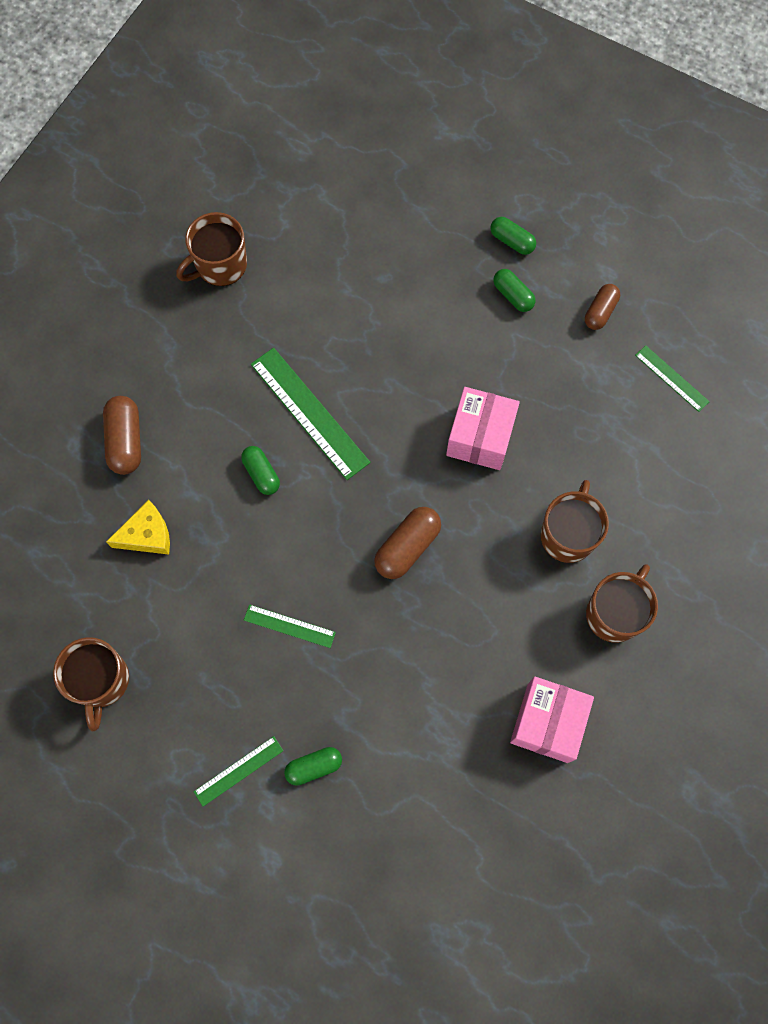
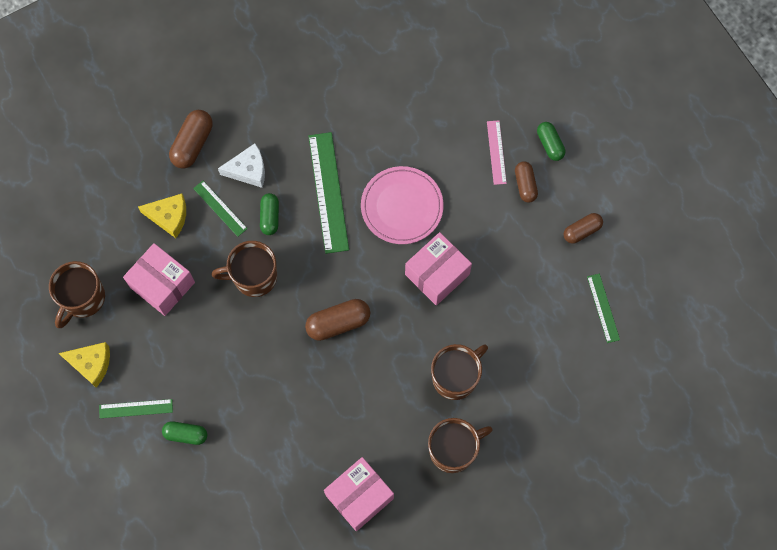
camera: 30 degrees right, 0 degrees up
(156, 750) = (91, 364): none -> yellow cheese
(185, 614) = (162, 285): none -> pink box
(206, 436) = (248, 170): none -> white cheese
(220, 265) = (330, 53): brown mug -> brown mug (254, 277)
(289, 626) = (226, 332): green ruler -> green ruler (220, 208)
(398, 386) = (402, 207): none -> pink plate
(462, 277) = (496, 152): none -> pink ruler
(513, 295) = (525, 185): green capsule -> brown capsule

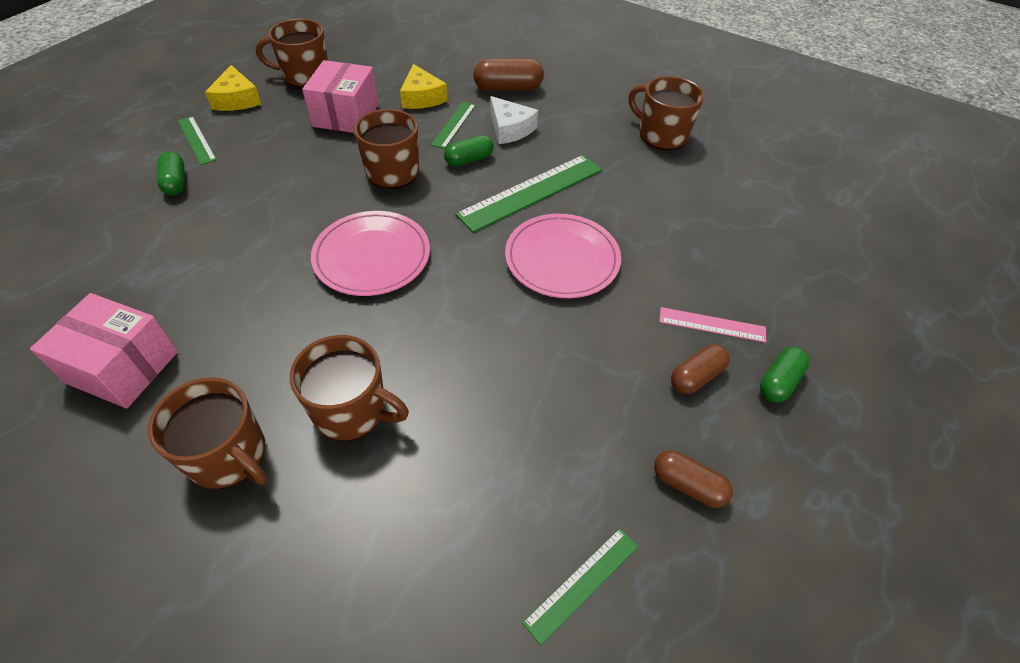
camera: 60 degrees right, 20 degrees down
(314, 66) = (661, 135): none -> brown mug
(338, 323) = (372, 256): brown capsule -> pink plate
(437, 274) = (496, 328): pink box -> none
(496, 152) = (712, 325): pink ruler -> pink ruler turned 45 degrees clockwise

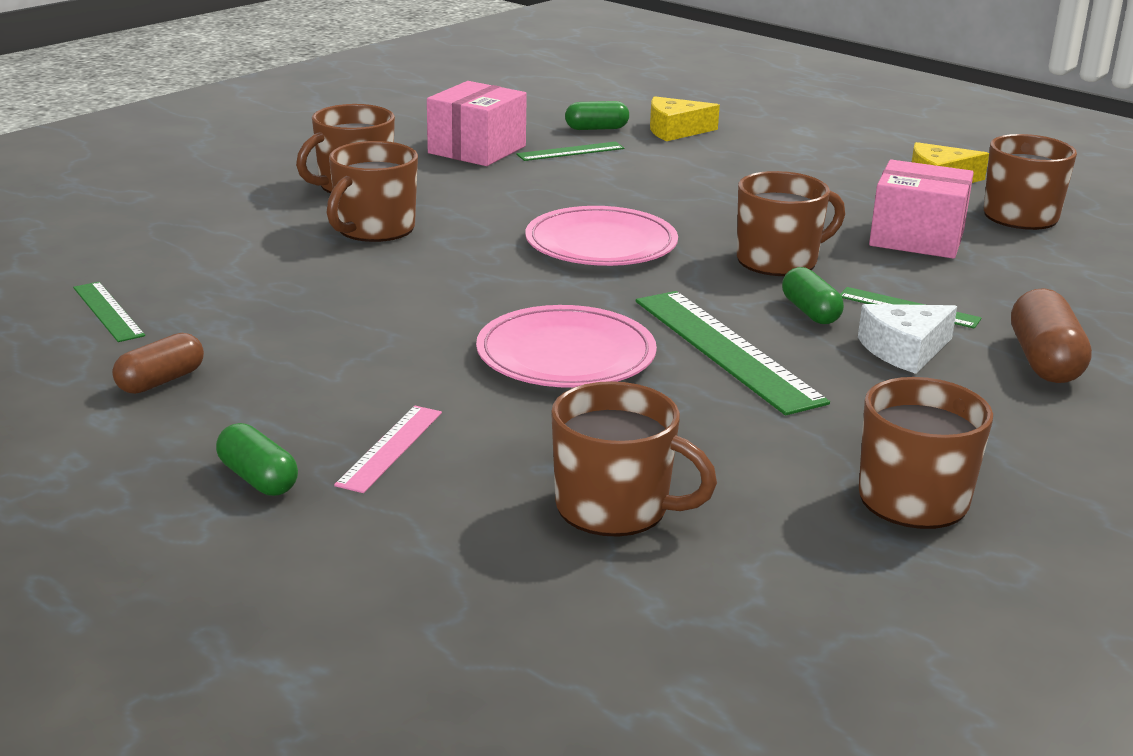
camera: 100 degrees right, 25 degrees down
(175, 182) = (752, 157): green capsule -> green capsule (596, 128)
(196, 140) = (839, 163): green ruler -> green ruler (570, 151)
(422, 97) = (985, 289): yellow cheese -> yellow cheese (675, 130)
(696, 377) = (305, 416): brown capsule -> none
(722, 226) = (615, 508): none -> brown mug

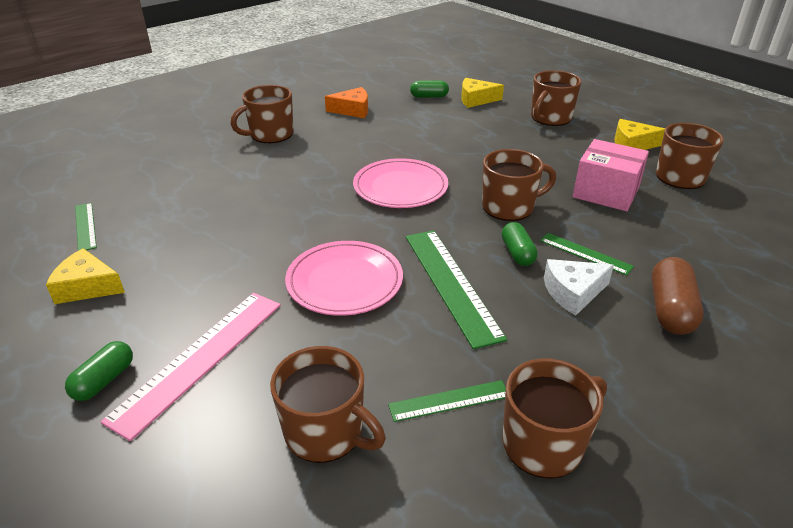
camera: 10 degrees right, 10 degrees up
(161, 381) = (87, 287): brown capsule -> yellow cheese
(258, 479) = (104, 380): green capsule -> green capsule turned 60 degrees clockwise
(374, 229) = (268, 168): brown mug -> brown mug (550, 118)
(390, 448) = (199, 358): pink ruler -> pink ruler, size x1.84
(477, 150) = (352, 110): pink box -> orange cheese
(570, 151) = (407, 113): green ruler -> green ruler (449, 401)

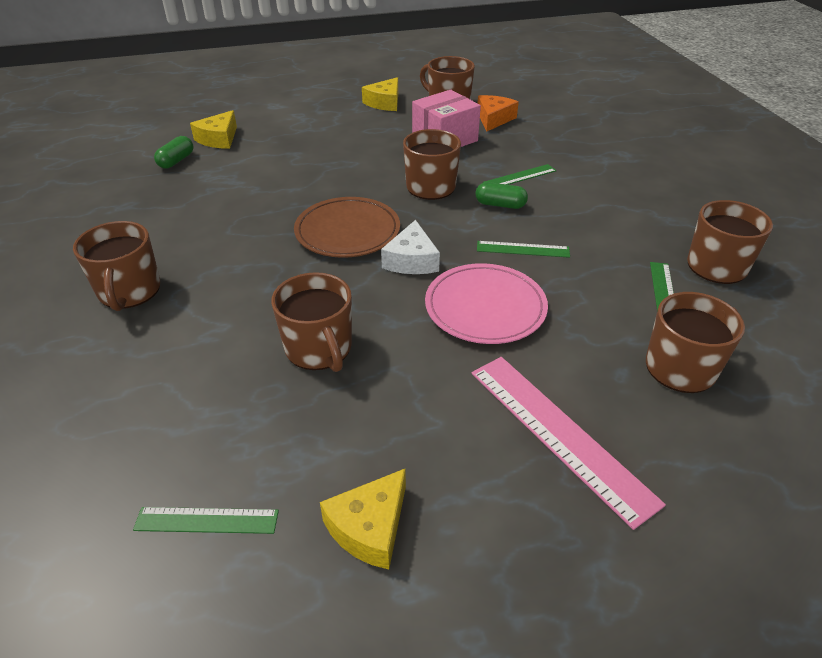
camera: 65 degrees left, 5 degrees up
(104, 380) = (565, 522): green capsule -> none
(352, 110) = (143, 216): orange cheese -> orange cheese (493, 119)
(400, 187) = (347, 231): pink plate -> brown plate
(451, 284) = (523, 249): green ruler -> green ruler, size x0.54
(550, 118) = (302, 118): brown mug -> brown mug (319, 349)
(573, 292) = (564, 199): white cheese -> white cheese (411, 260)
(670, 310) = (602, 170): brown capsule -> none

